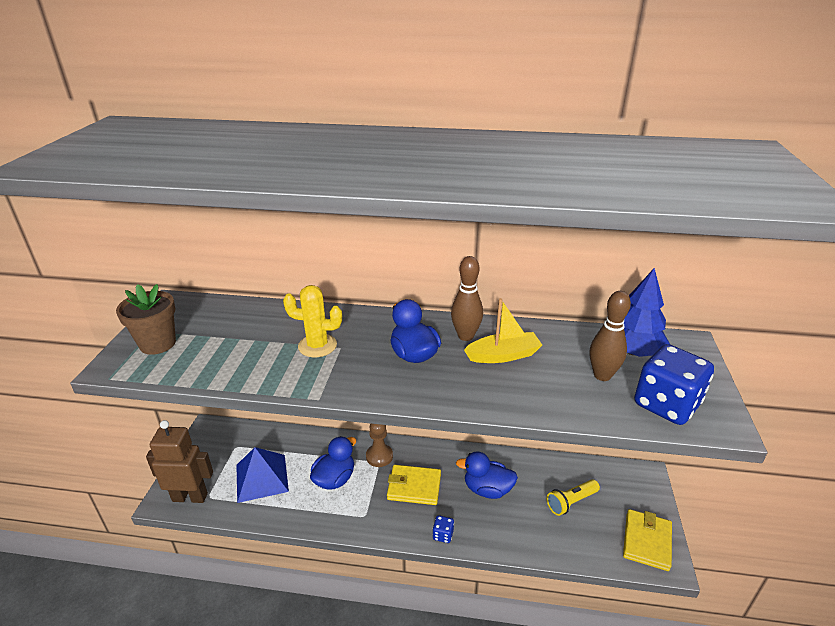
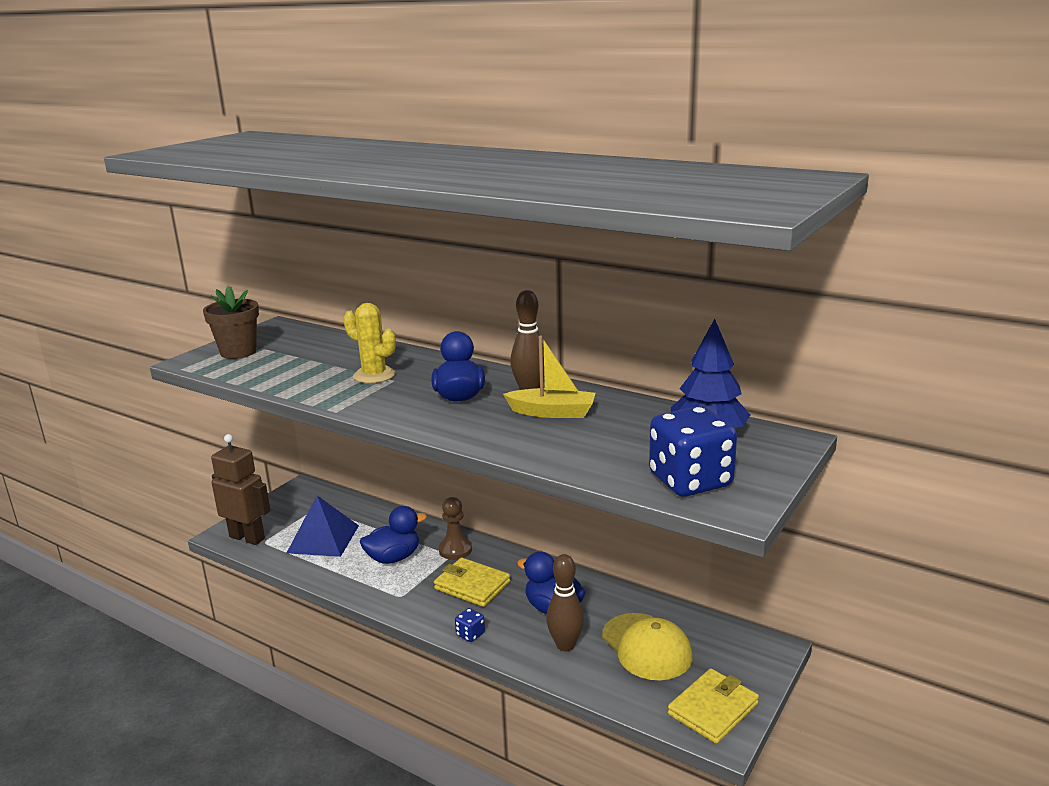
camera: 25 degrees right, 10 degrees down
(571, 502) = (646, 647): yellow flashlight -> yellow cap
(602, 375) = (644, 446): brown bowling pin -> brown bowling pin (565, 645)

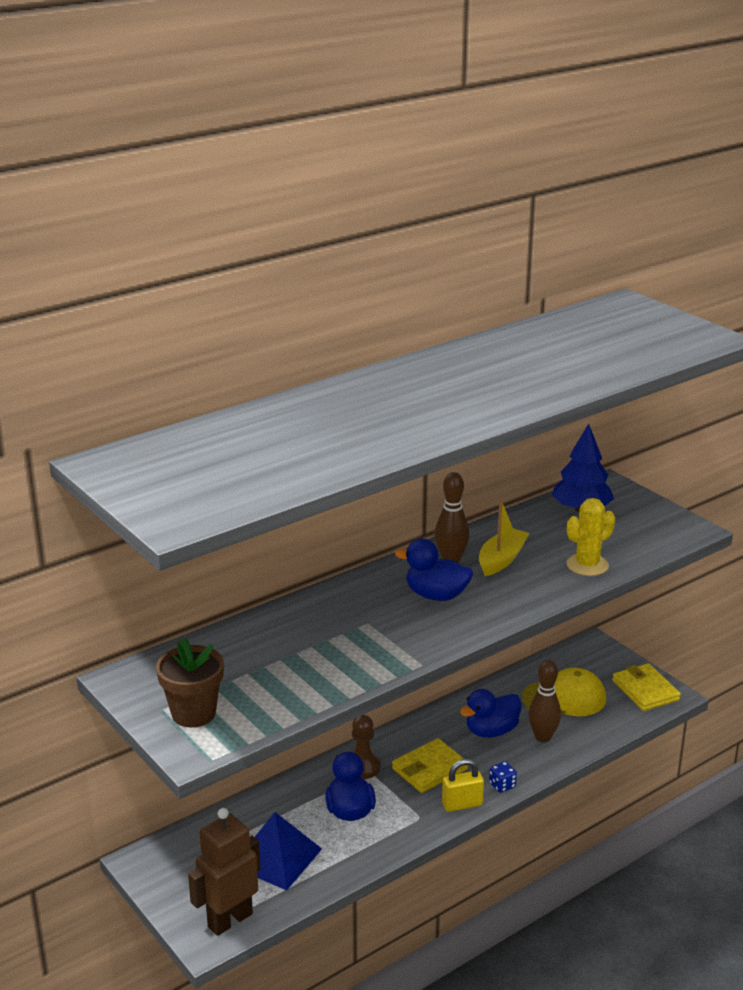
camera: 70 degrees left, 5 degrees up
(374, 375) = (346, 632): yellow cactus -> yellow cactus (587, 565)
(429, 616) = (462, 804): none -> yellow padlock
(690, 481) = (649, 535): blue dice -> none

